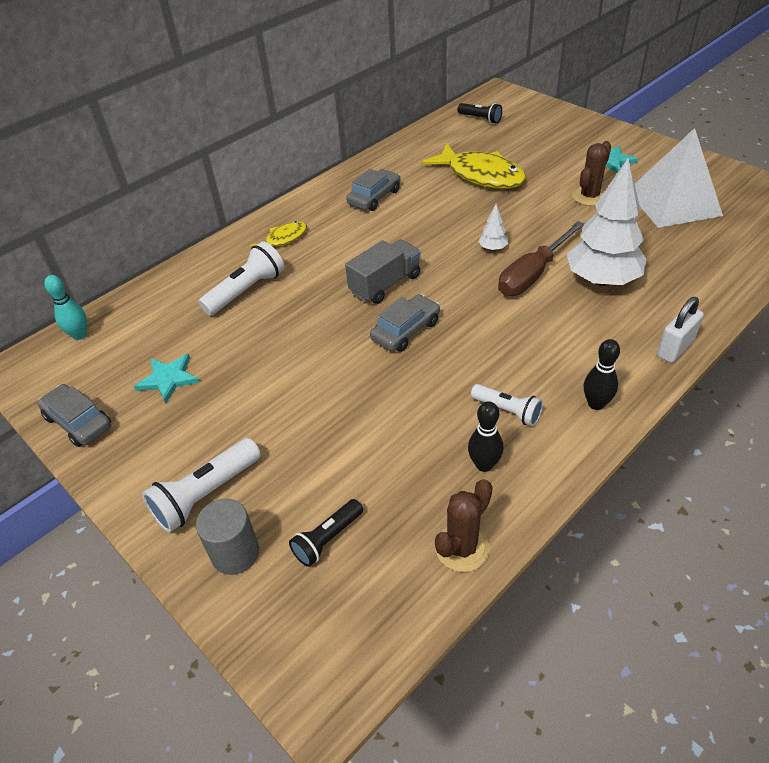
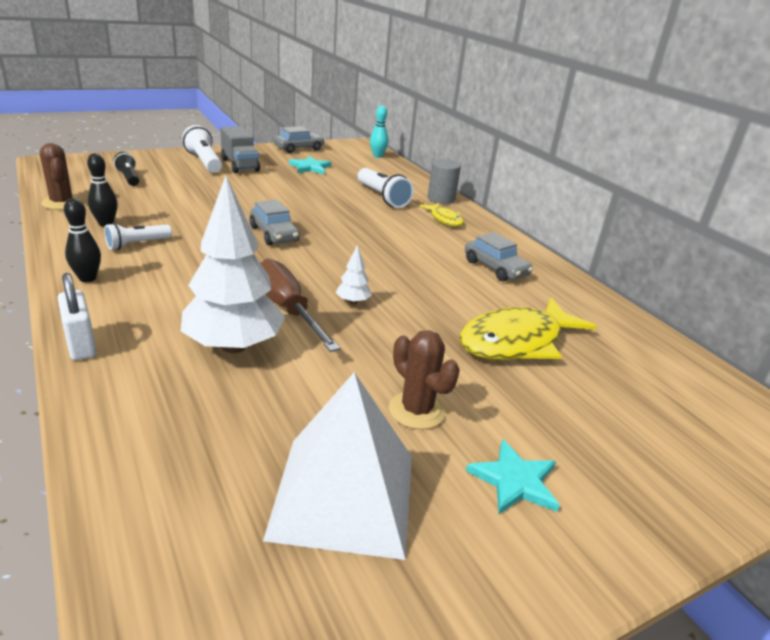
camera: 100 degrees right, 15 degrees down
(235, 553) = (155, 161): grey cylinder -> grey cylinder (441, 199)
(385, 284) = (343, 241): grey truck -> grey truck (240, 165)
(480, 119) = (696, 393): black flashlight -> none

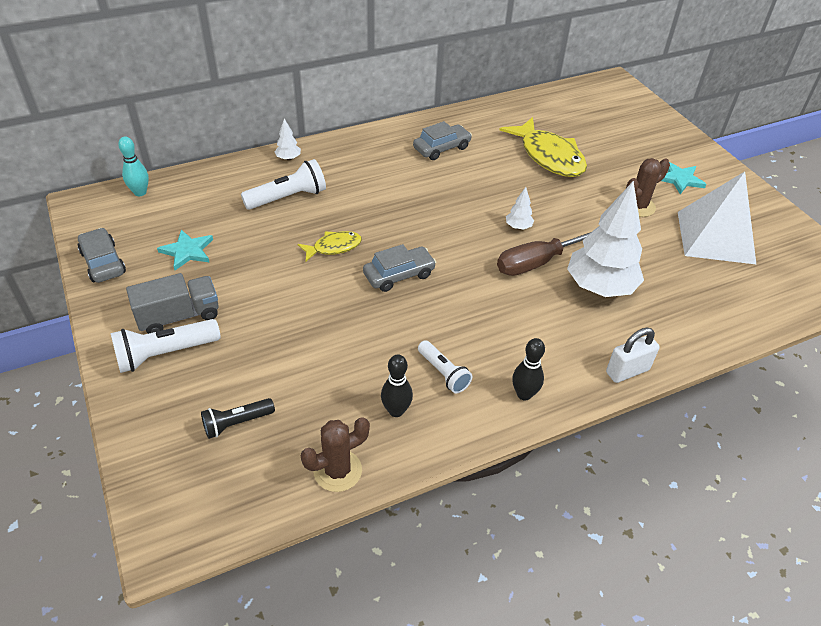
camera: 85 degrees left, 15 degrees up
(441, 199) = (288, 158): grey cylinder -> white tree
(444, 219) = (343, 162): yellow fish -> yellow fish (334, 247)

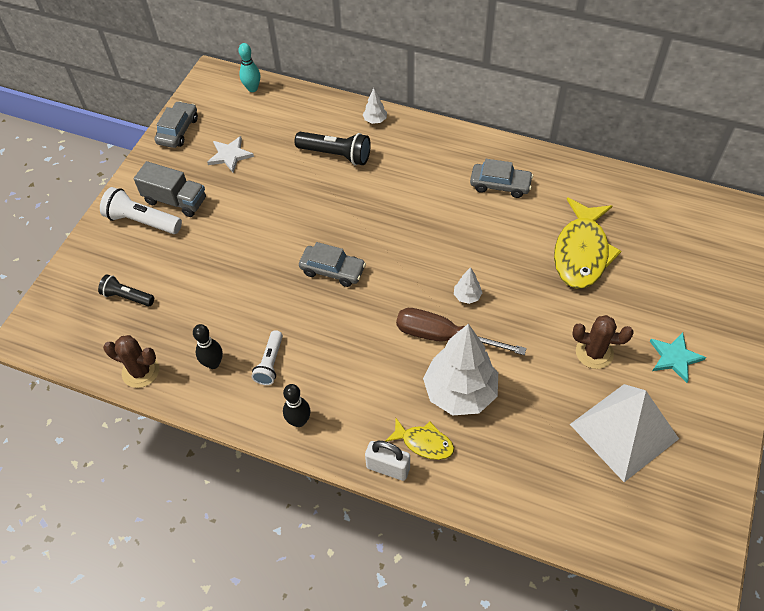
camera: 50 degrees right, 10 degrees up
(187, 251) = (230, 155): turquoise star -> white star
(288, 197) = (336, 155): white flashlight -> black flashlight
(334, 247) = (318, 217): yellow fish -> yellow fish (424, 443)

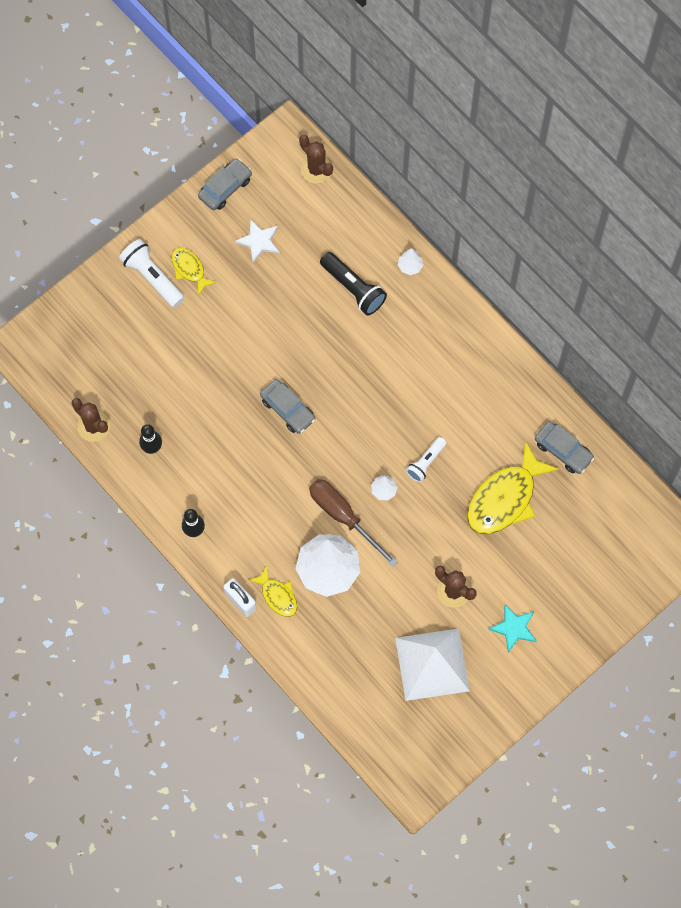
camera: 25 degrees right, 15 degrees up
(127, 297) = (110, 350): black flashlight -> none
(175, 201) = (189, 269): grey truck -> yellow fish
(252, 88) = (316, 169): turquoise bowling pin -> brown cactus
(270, 363) = (196, 470): white flashlight -> white flashlight (426, 462)
(500, 185) = (480, 395): grey car -> grey car (563, 450)

